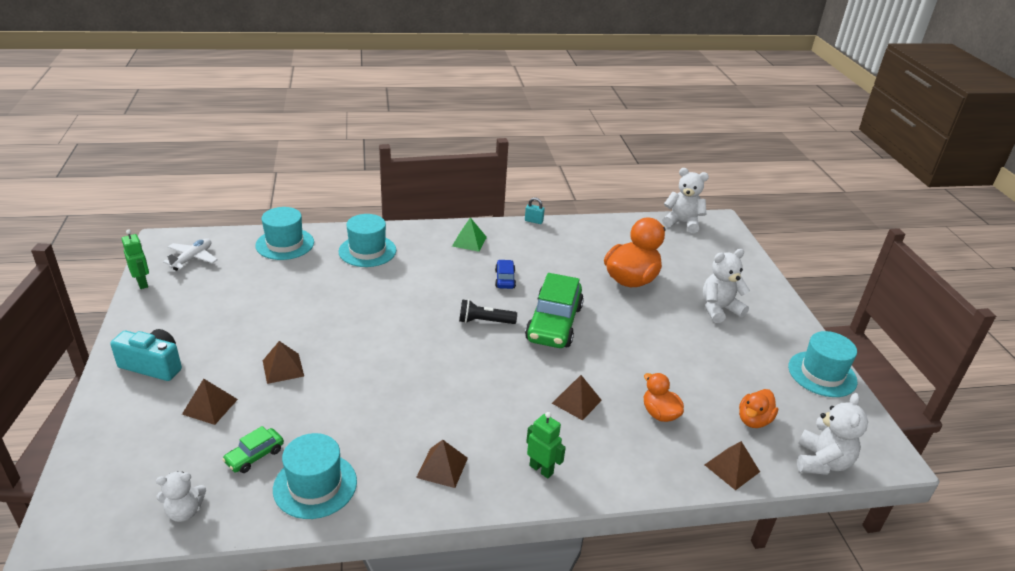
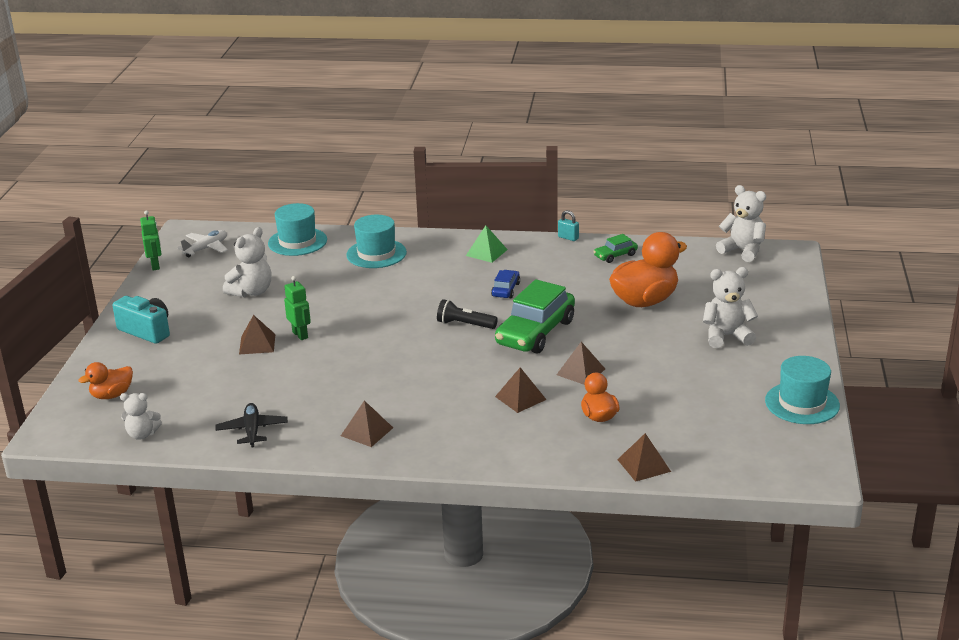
camera: 20 degrees right, 5 degrees down
(210, 406) = (185, 366): brown pyramid -> brown pyramid (581, 371)
(255, 456) = (210, 405): green car -> green car (615, 255)
(315, 485) = (252, 430): turquoise hat -> black plane
(541, 469) = (456, 444): green robot -> green robot (300, 335)
(753, 420) = (694, 432): orange duck -> orange duck (112, 395)
(822, 462) = (742, 472): white teddy bear -> white teddy bear (251, 292)

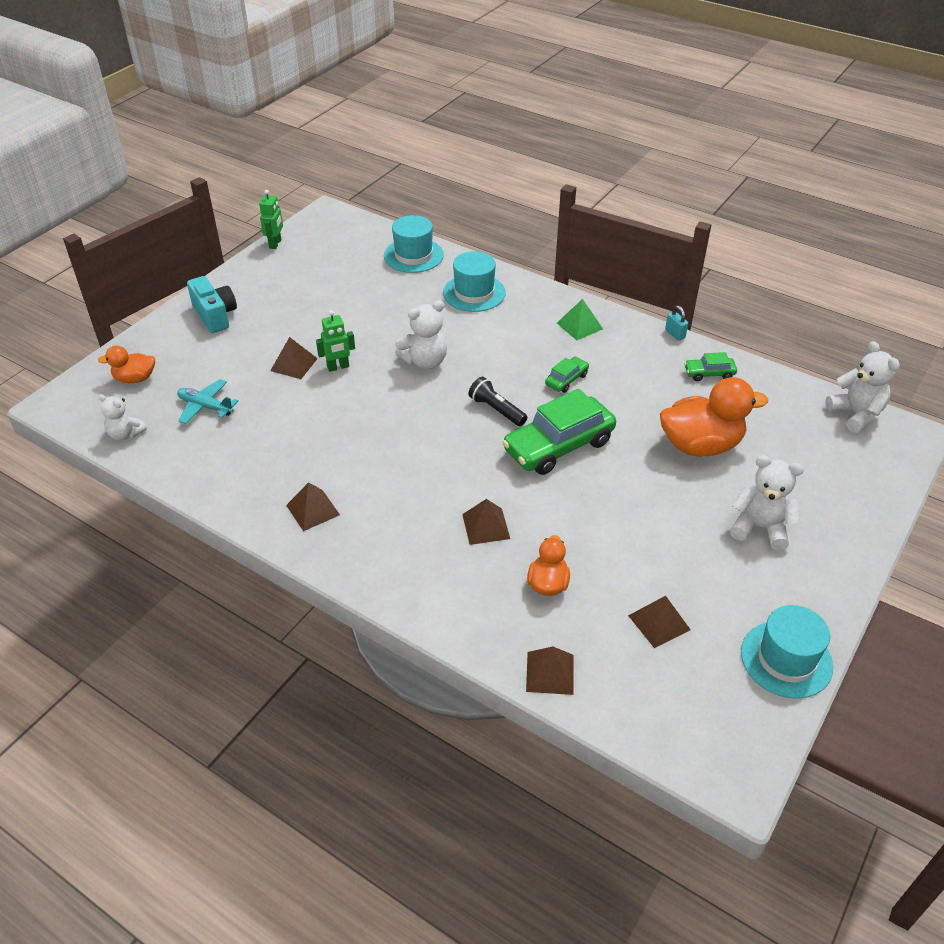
camera: 25 degrees right, 15 degrees up
(201, 395) = (205, 407): none -> turquoise plane
(206, 248) = (330, 238): white plane -> none
(251, 292) = (333, 301): white teddy bear -> white teddy bear (425, 361)
(252, 430) = (216, 467): black plane -> none
(300, 335) = (338, 367): green robot -> green robot turned 75 degrees clockwise
(505, 290) = (566, 380): blue car -> green car
(581, 371) = (570, 515): brown pyramid -> brown pyramid (659, 622)

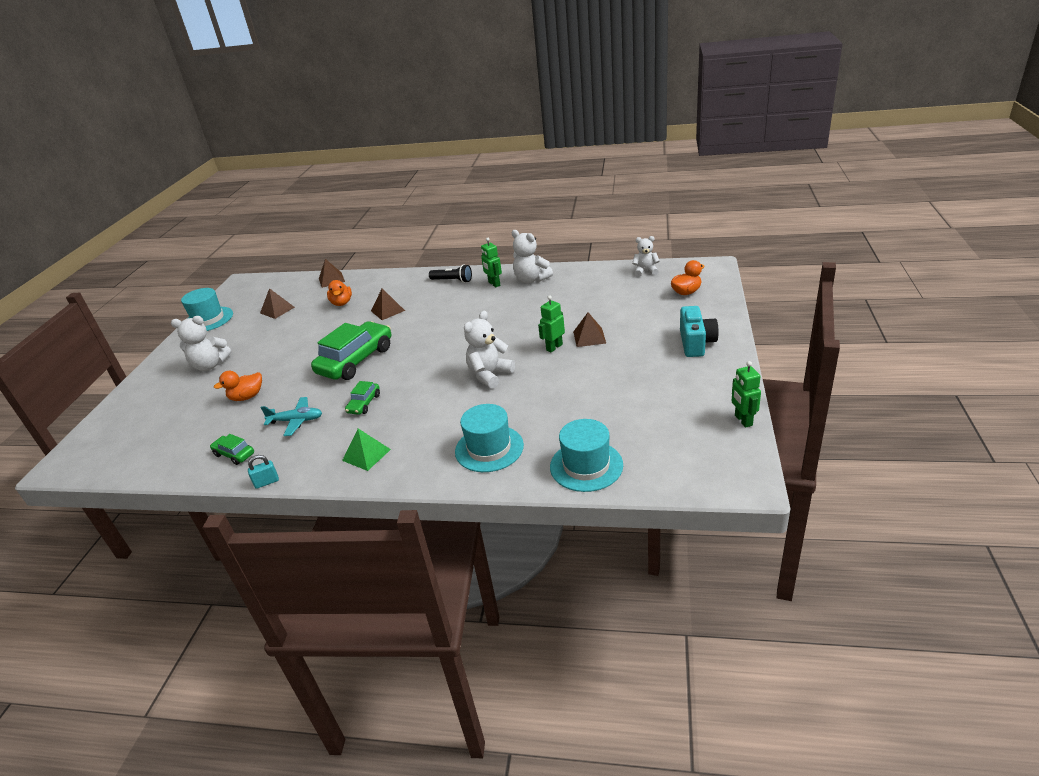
camera: 160 degrees right, 10 degrees down
(205, 407) = (617, 297): turquoise plane -> turquoise plane (296, 421)
(215, 315) = (696, 343): turquoise camera -> turquoise camera turned 120 degrees counterclockwise
(313, 510) = (494, 284): brown pyramid -> green robot
(496, 410) = (412, 365): black flashlight -> black flashlight (452, 281)
(675, 334) = (267, 482): turquoise padlock -> turquoise padlock turned 60 degrees counterclockwise
(700, 445) = (247, 397): orange duck -> orange duck, size x0.54
(709, 373) = (234, 454): green car -> green car turned 120 degrees counterclockwise
(856, 414) = (103, 466): white teddy bear -> white teddy bear (531, 279)

